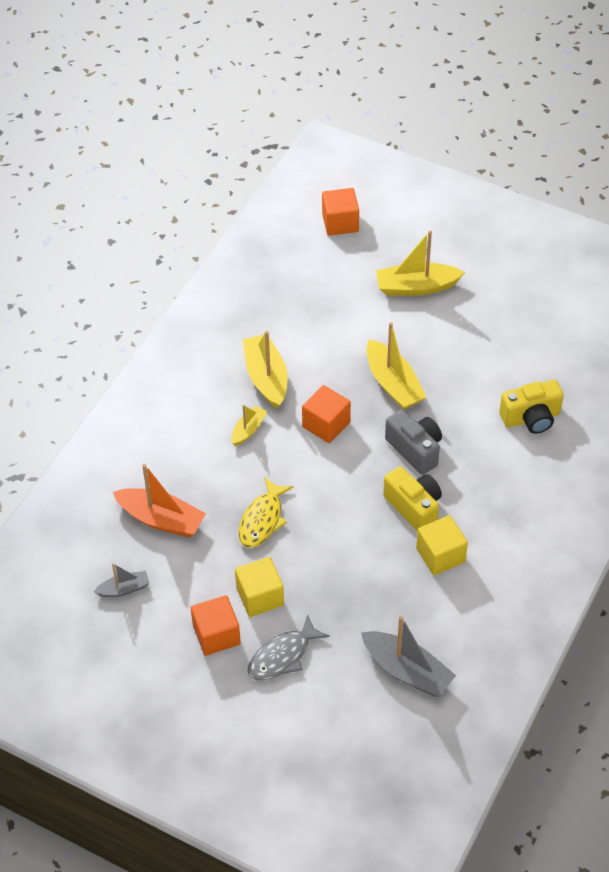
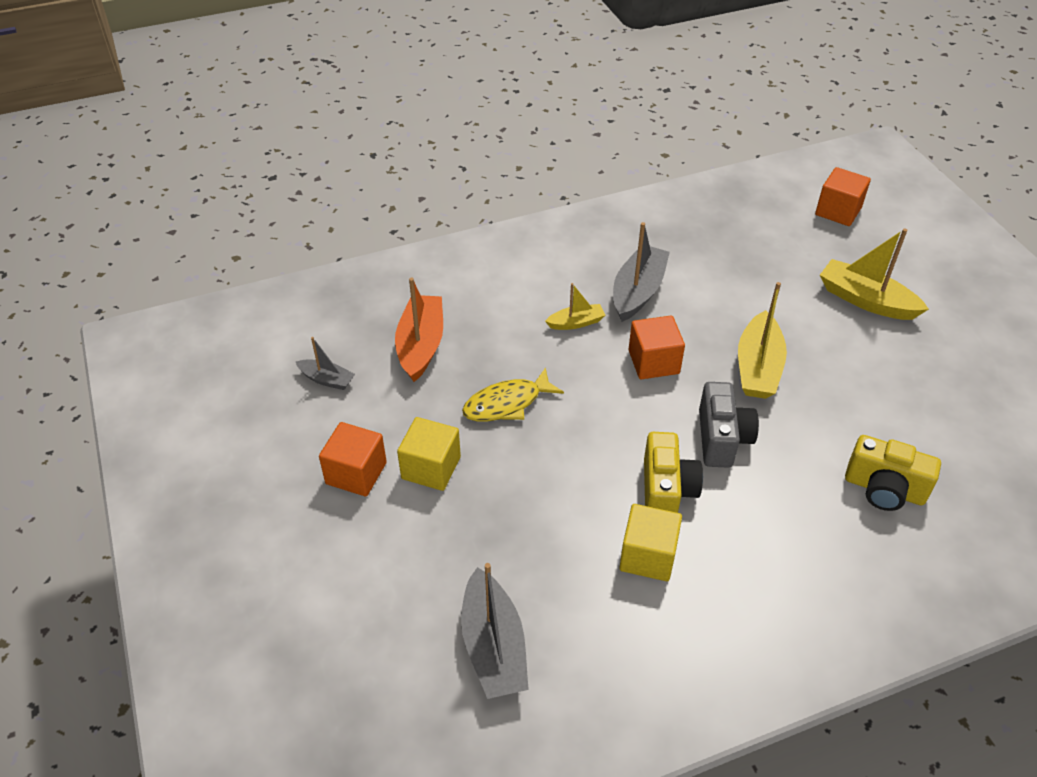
camera: 40 degrees right, 5 degrees down
(161, 519) = (421, 345): orange boat -> orange boat turned 150 degrees counterclockwise
(266, 378) = (638, 292): yellow boat -> grey boat
(283, 656) = (391, 537): grey fish -> none

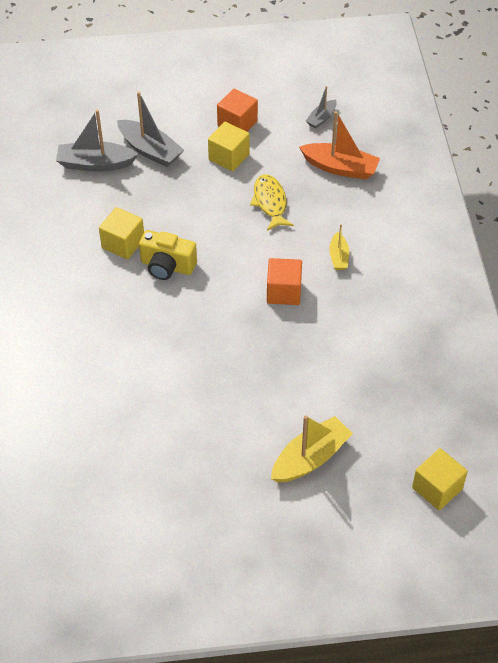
camera: 105 degrees right, 5 degrees up
(638, 292) = (363, 303): grey boat -> grey boat (150, 150)
(722, 438) = (199, 309): grey camera -> none
(758, 367) = (258, 354): yellow boat -> none
(838, 211) = (437, 488): orange cube -> yellow cube
(884, 489) = (121, 386): yellow camera -> none

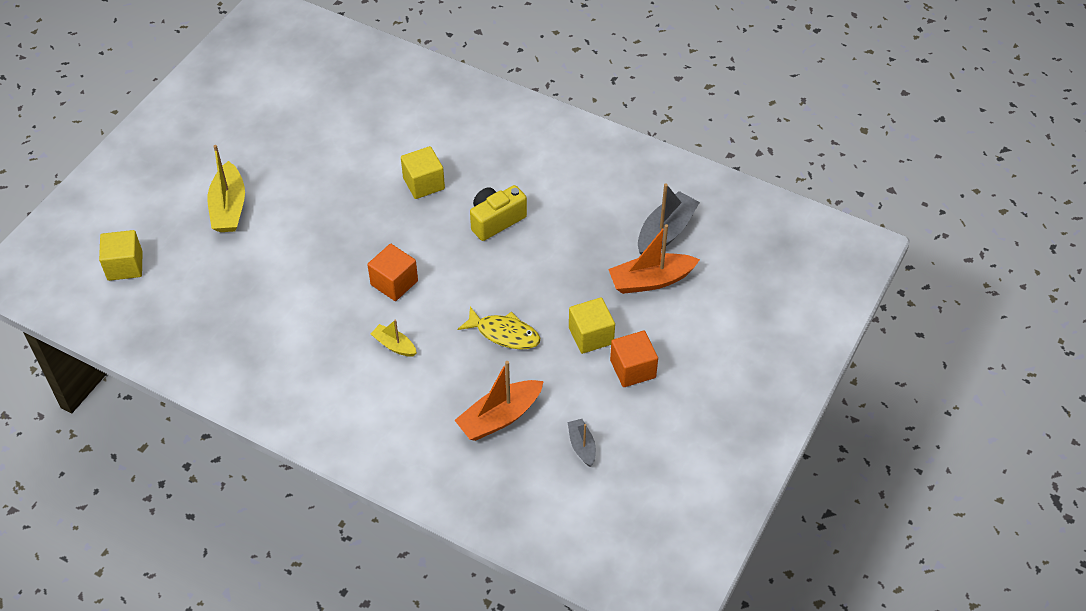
camera: 125 degrees right, 0 degrees up
(123, 243) = (548, 204): yellow cube -> yellow cube (423, 183)
(150, 150) = (651, 280): grey boat -> orange boat

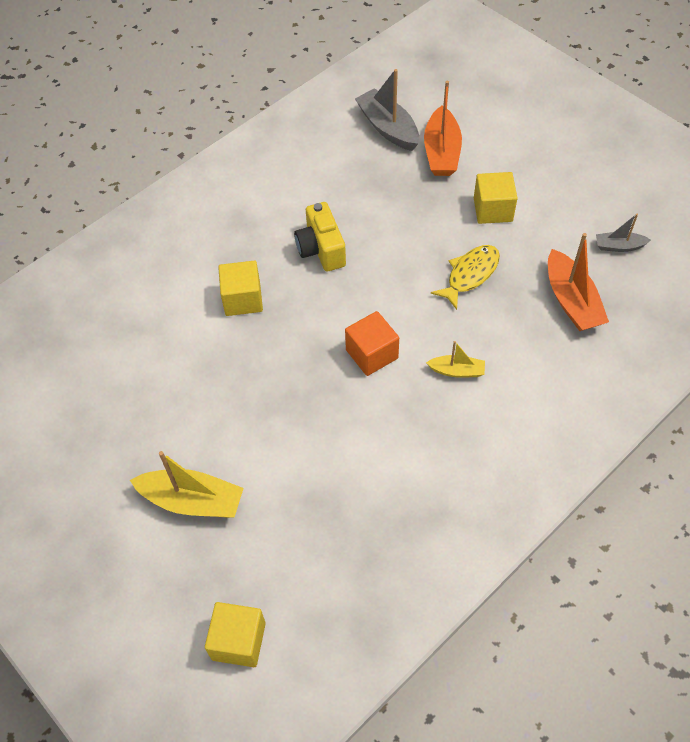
camera: 70 degrees left, 5 degrees up
(394, 345) = (457, 371): yellow boat -> yellow boat turned 135 degrees counterclockwise
(633, 369) = (540, 189): orange cube -> none

